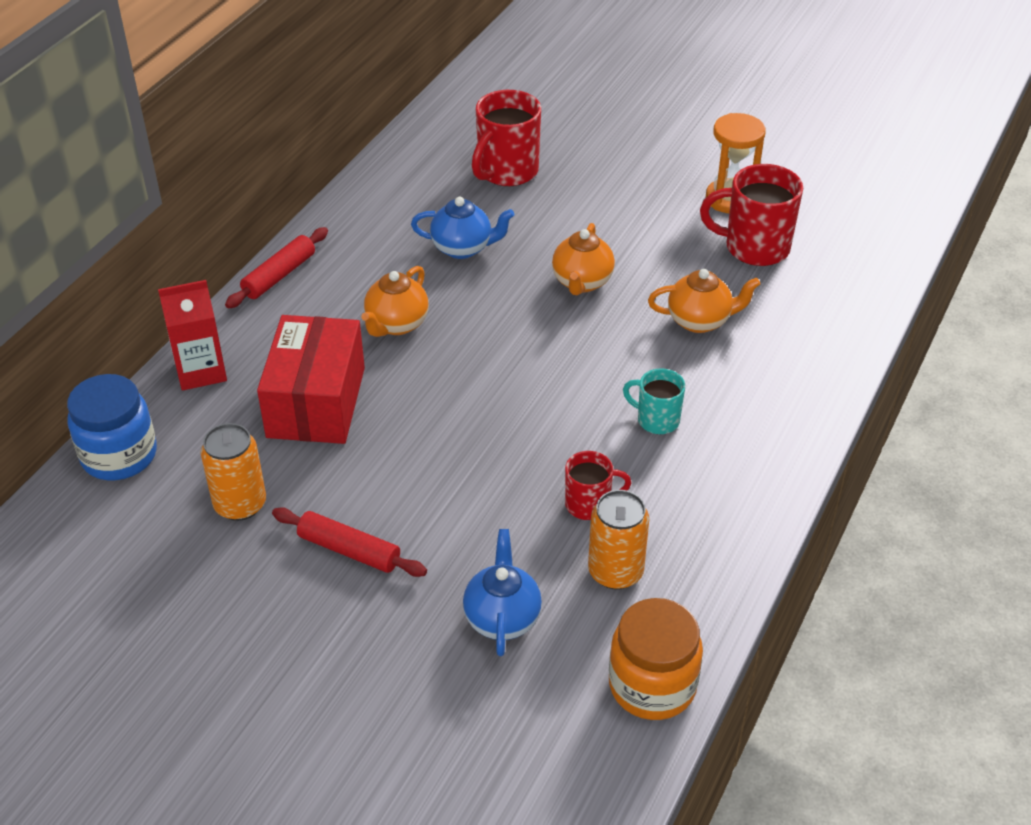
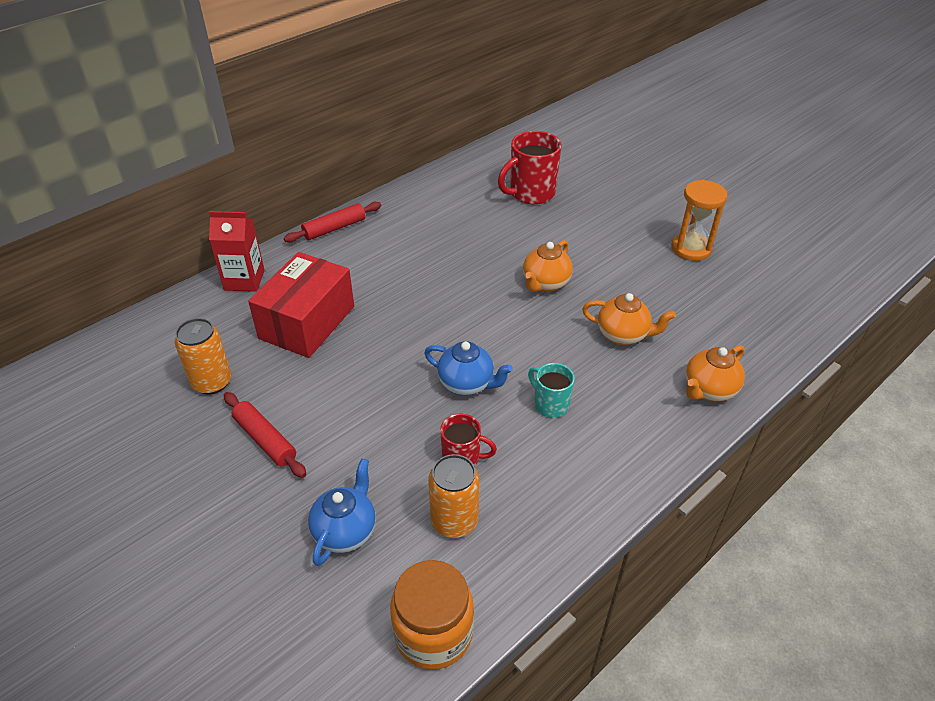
camera: 20 degrees right, 0 degrees up
(119, 455) = (156, 324): blue jar -> none
(396, 324) = (394, 281): orange teapot -> orange teapot (708, 390)
(463, 248) = (471, 239): blue teapot -> blue teapot (467, 384)
(754, 247) = (694, 289): red mug -> none

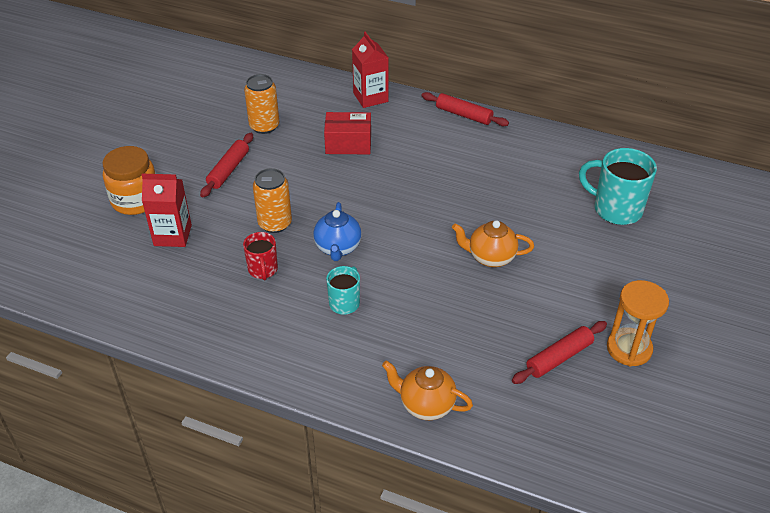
camera: 65 degrees right, 0 degrees up
(307, 322) = (348, 144): red box -> red box, size x0.66
(345, 531) = (172, 235): blue teapot -> red carton
(433, 633) = (113, 304): orange jar -> orange jar (136, 200)
(454, 521) = (204, 284): orange can -> orange can (275, 223)
(530, 193) = (615, 209): red mug -> turquoise mug
(623, 335) = (459, 327): orange teapot -> none
(685, 289) = (559, 357): none -> red rolling pin

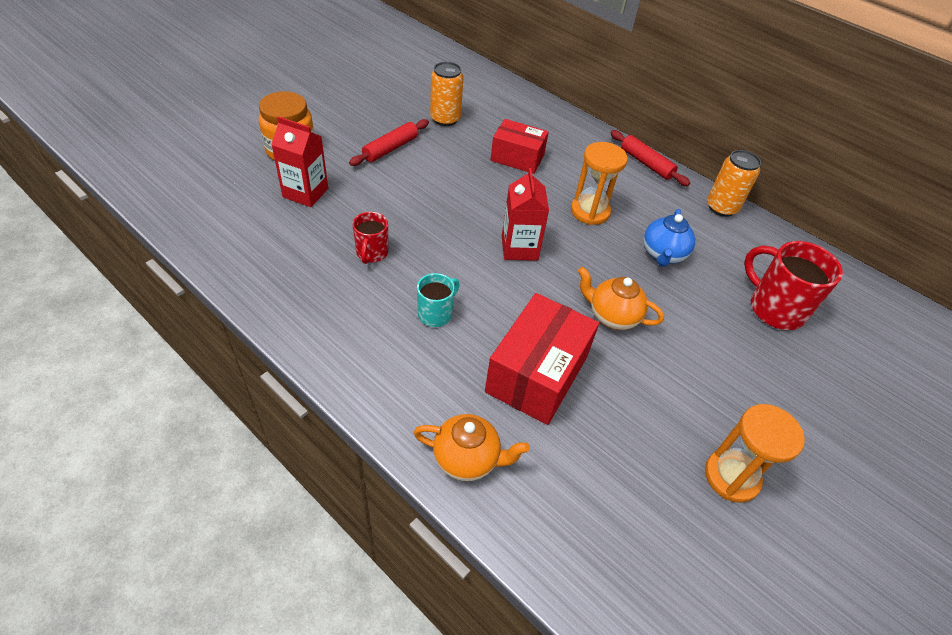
camera: 15 degrees right, 5 degrees up
(275, 223) = (407, 211): orange can -> orange can (721, 207)
(338, 248) = (457, 255): blue teapot -> blue teapot (663, 255)
(370, 97) = (560, 121): red carton -> red carton (519, 248)
(426, 405) = (467, 459): orange teapot -> orange teapot turned 150 degrees clockwise
(434, 174) = (590, 211): none -> orange hourglass
(450, 323) = (537, 374): none -> red box
(559, 357) = (643, 457): red rolling pin -> none
(615, 209) = (774, 308): turquoise mug -> red mug

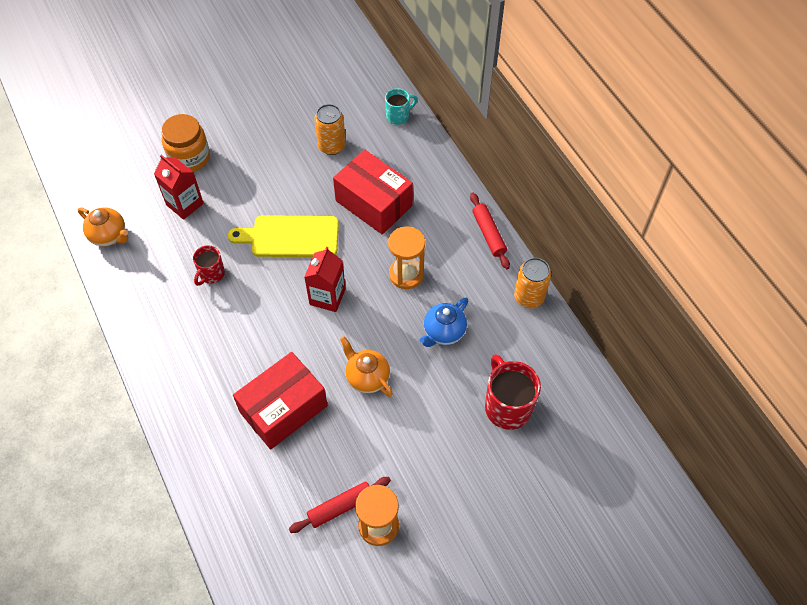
camera: 25 degrees right, 10 degrees up
(391, 148) = (270, 171): red rolling pin -> red rolling pin (340, 507)
(436, 314) = (235, 340): turquoise mug -> turquoise mug (398, 116)
(446, 201) = (290, 237): none -> yellow cutting board
(467, 459) = (204, 457): orange teapot -> orange teapot (109, 236)
(517, 158) = (373, 203): red box -> red box, size x1.52

